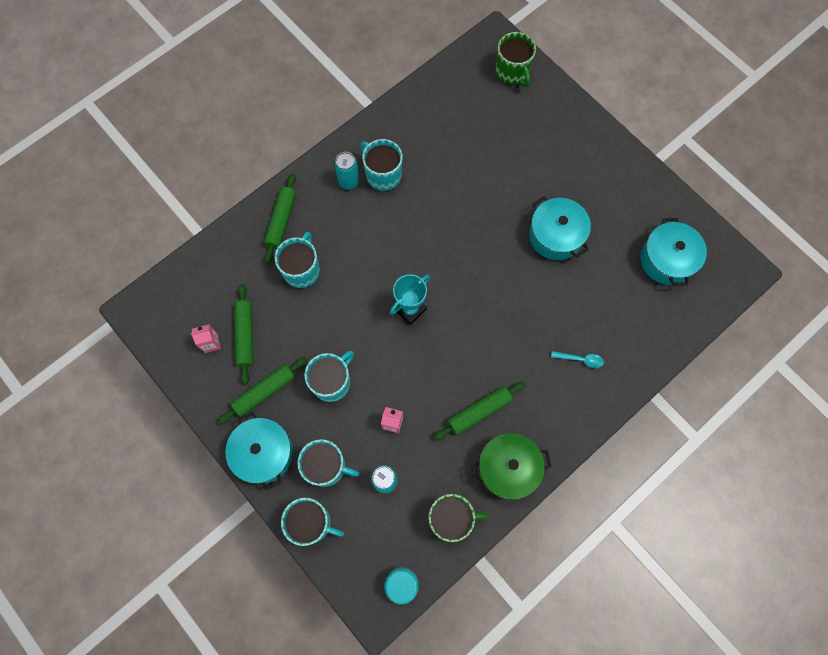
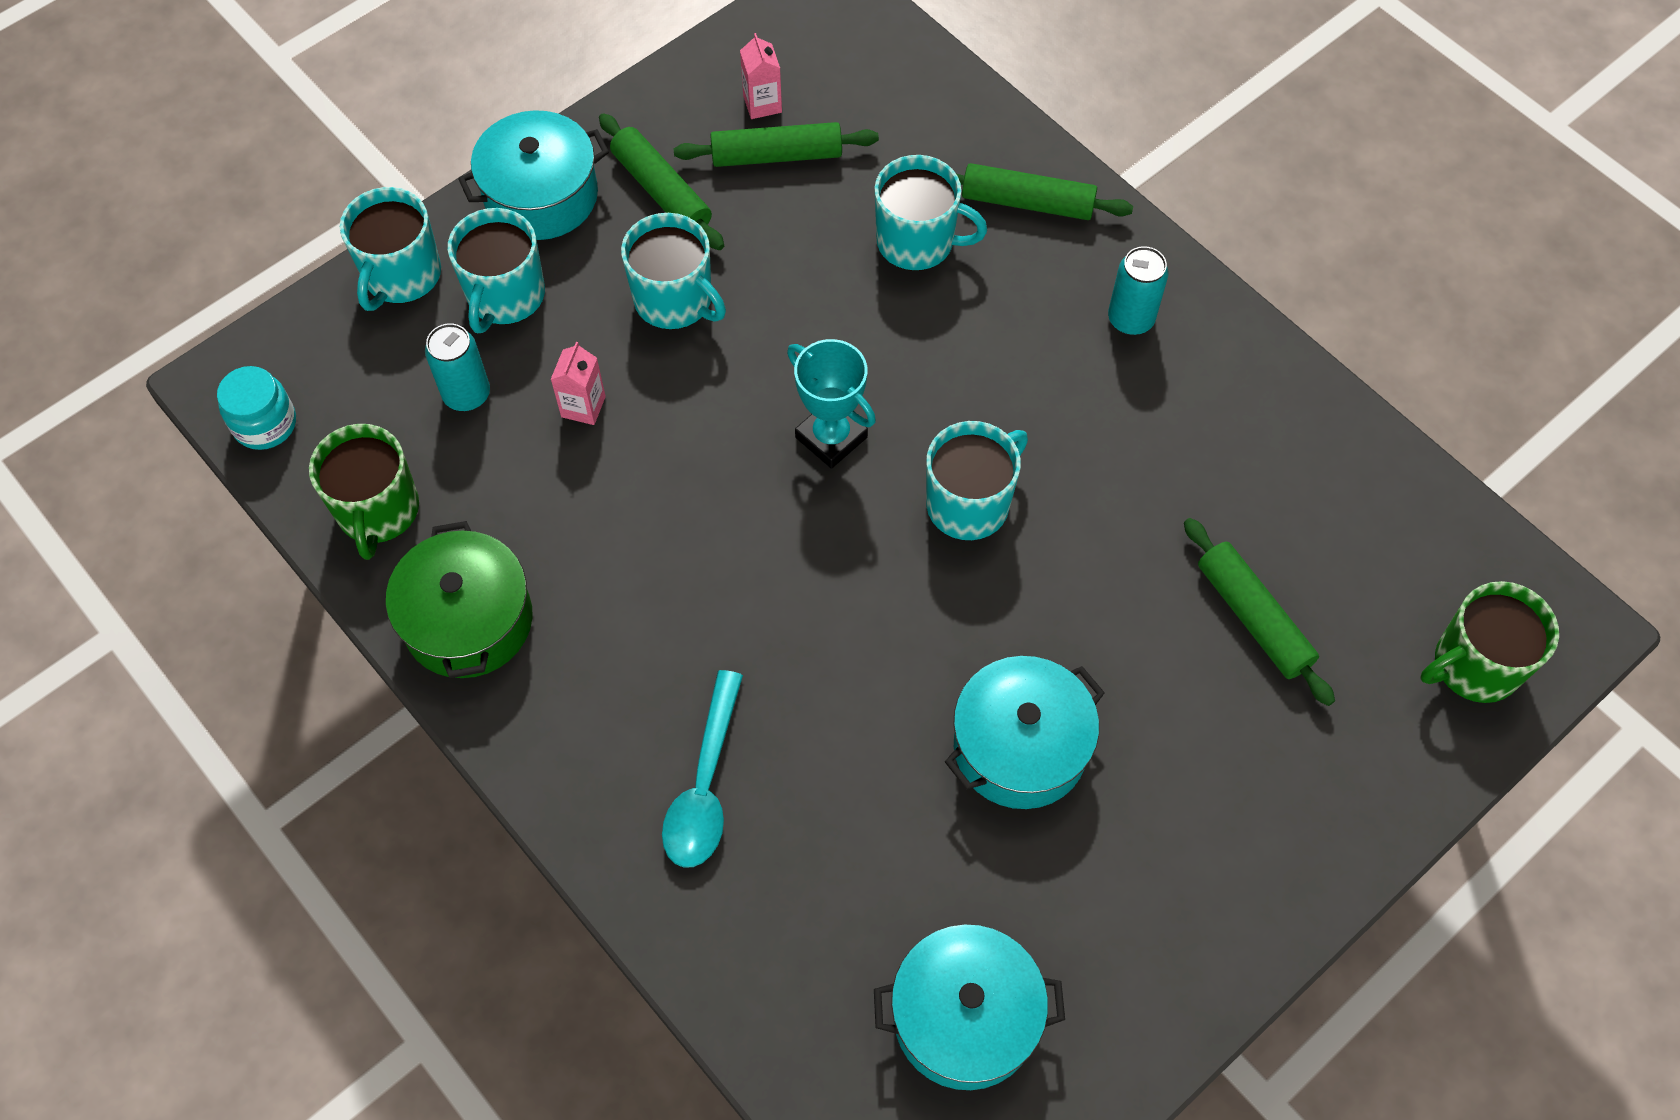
camera: 90 degrees right, 10 degrees down
(383, 175) = (1152, 383): turquoise mug -> turquoise mug (969, 503)
(479, 411) = (596, 568): green rolling pin -> green rolling pin (1253, 617)
(580, 359) = (705, 785): turquoise spoon -> turquoise spoon, size x1.72

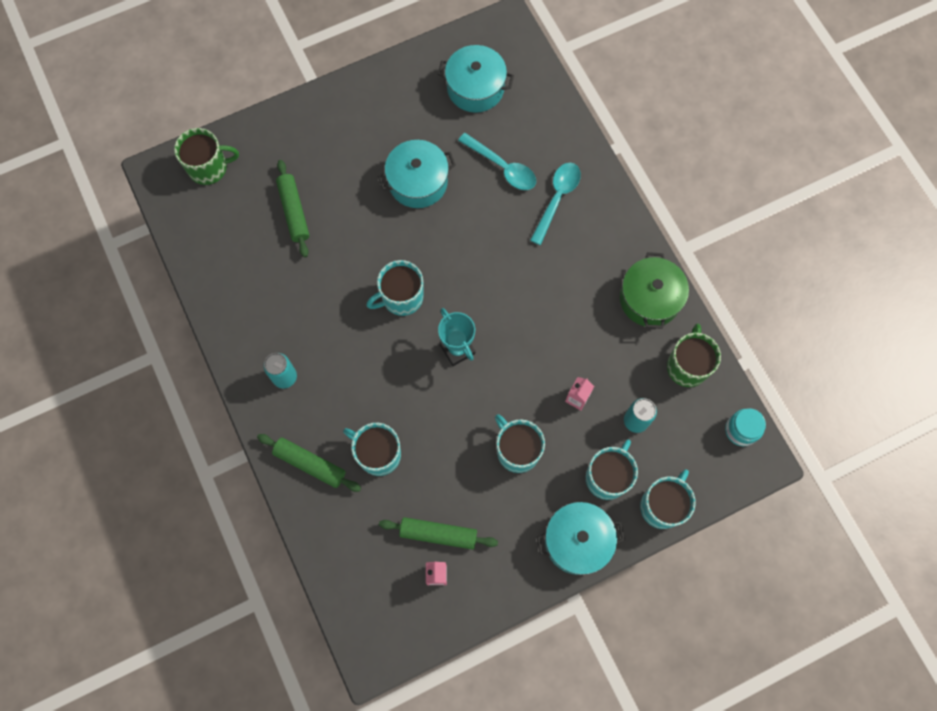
camera: 165 degrees left, 10 degrees up
(661, 191) = (509, 526): green rolling pin -> none
(844, 829) = (502, 167): none -> turquoise spoon

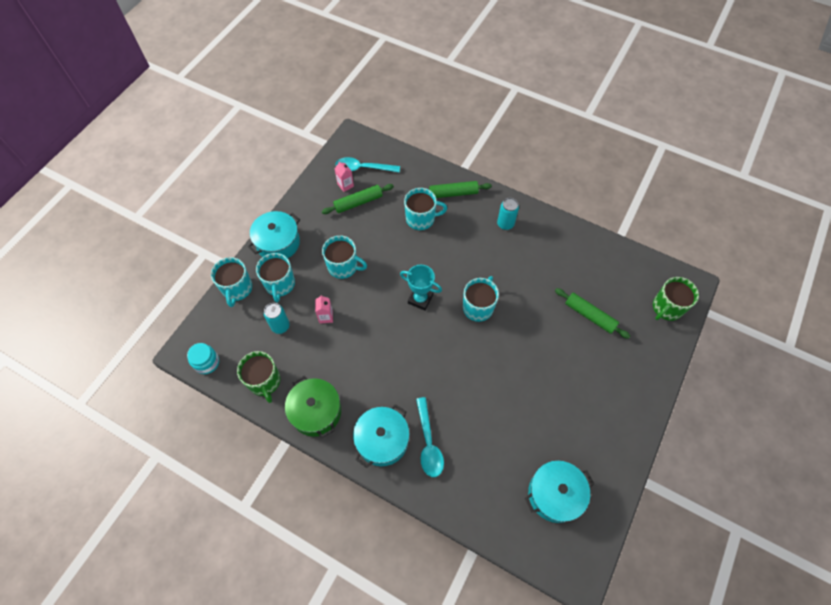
camera: 145 degrees right, 10 degrees down
(418, 182) = (532, 389): turquoise pot -> turquoise pot (382, 440)
(502, 167) = (484, 441): turquoise spoon -> turquoise spoon (363, 168)

